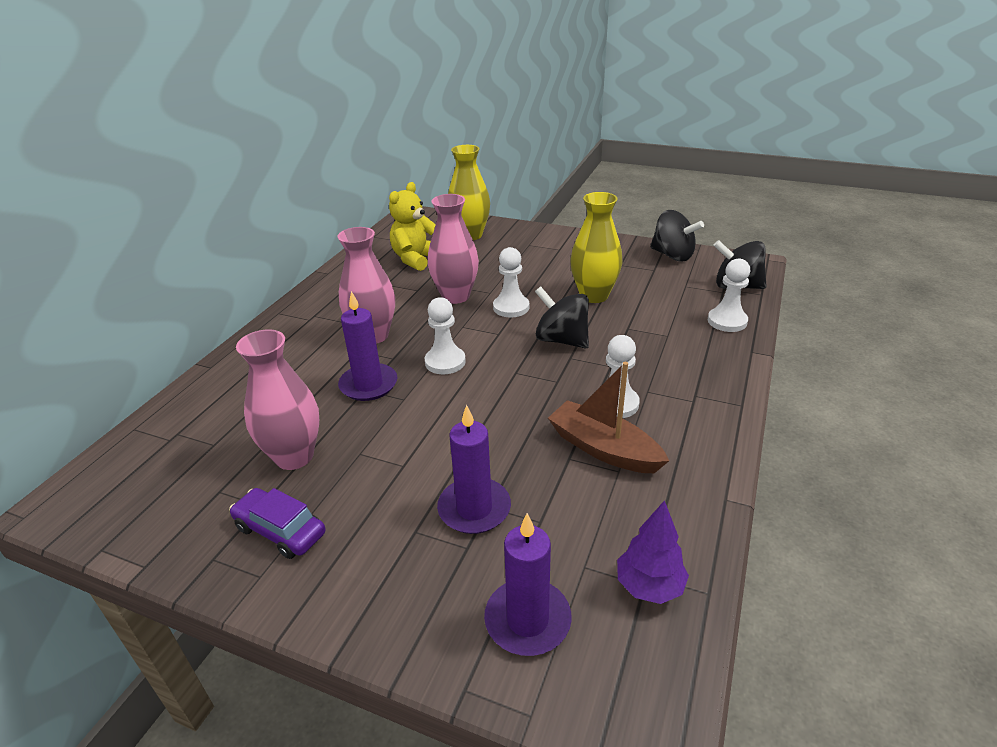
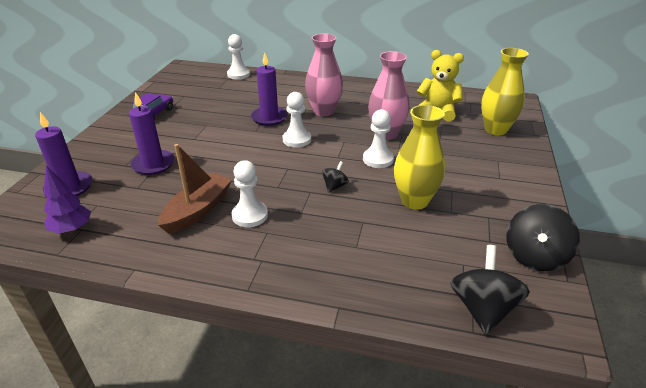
camera: 80 degrees right, 0 degrees up
(294, 456) = (206, 108): pink vase -> none
(561, 340) = (334, 186): black spinning top -> black spinning top, size x0.53
(727, 321) = (395, 292): white pawn -> white pawn (238, 74)

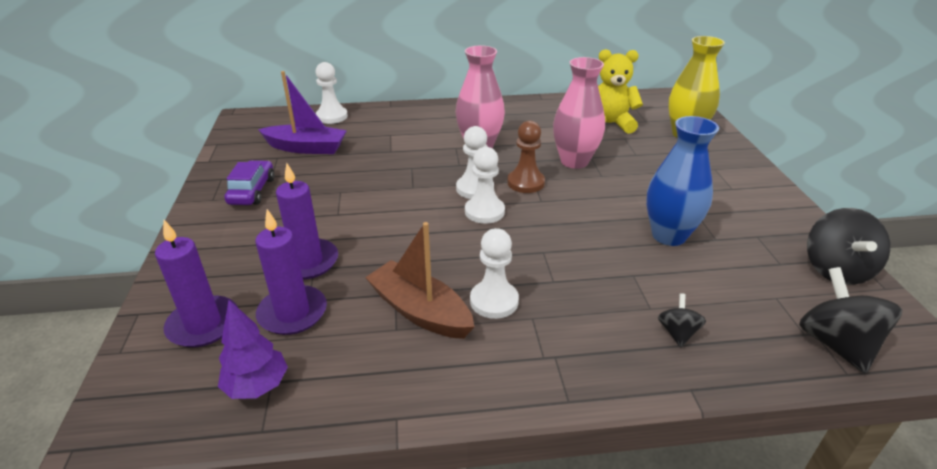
camera: 20 degrees left, 0 degrees up
(198, 210) = (420, 311): brown boat -> brown boat turned 60 degrees counterclockwise
(206, 93) = (306, 148): none -> purple boat
(269, 118) = (418, 167): purple candle -> purple candle (292, 313)
(334, 186) = (567, 238): black spinning top -> black spinning top (677, 333)
(336, 142) = (526, 183): none -> brown pawn
(378, 159) = (589, 194): white pawn -> white pawn (484, 211)
(414, 201) = (668, 235): yellow vase -> blue vase

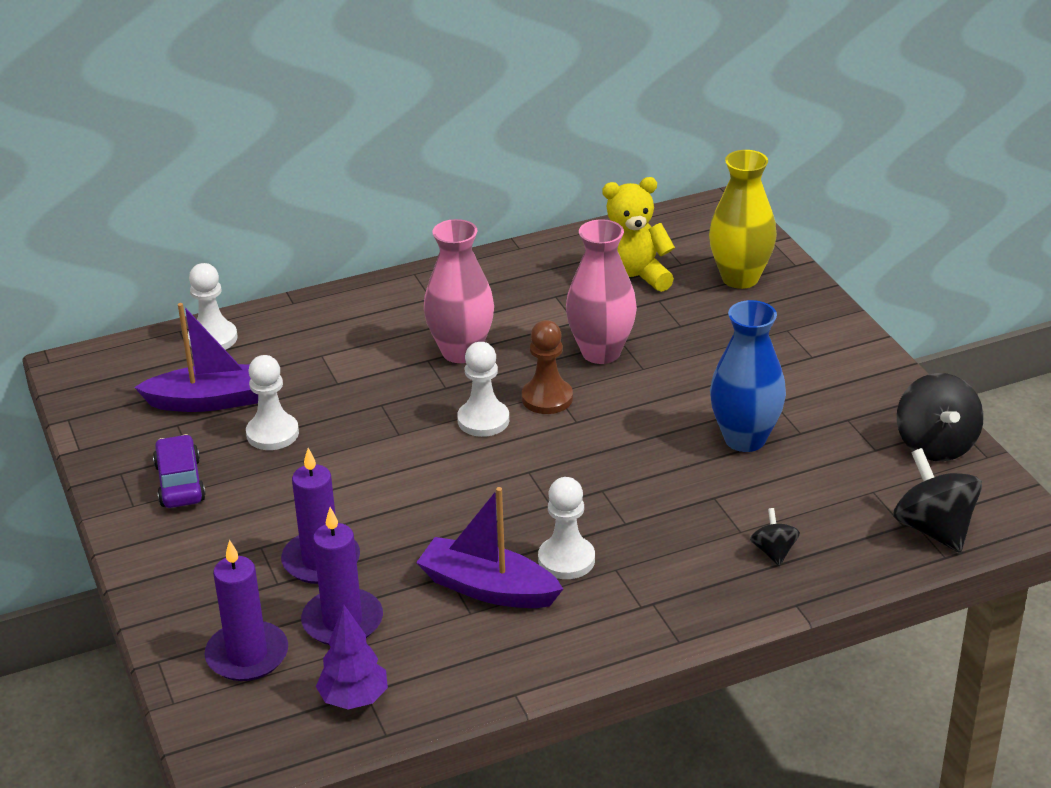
camera: 15 degrees left, 0 degrees up
(420, 311) = (488, 588): brown boat -> purple boat
(484, 211) = (510, 451): white pawn -> white pawn (272, 434)

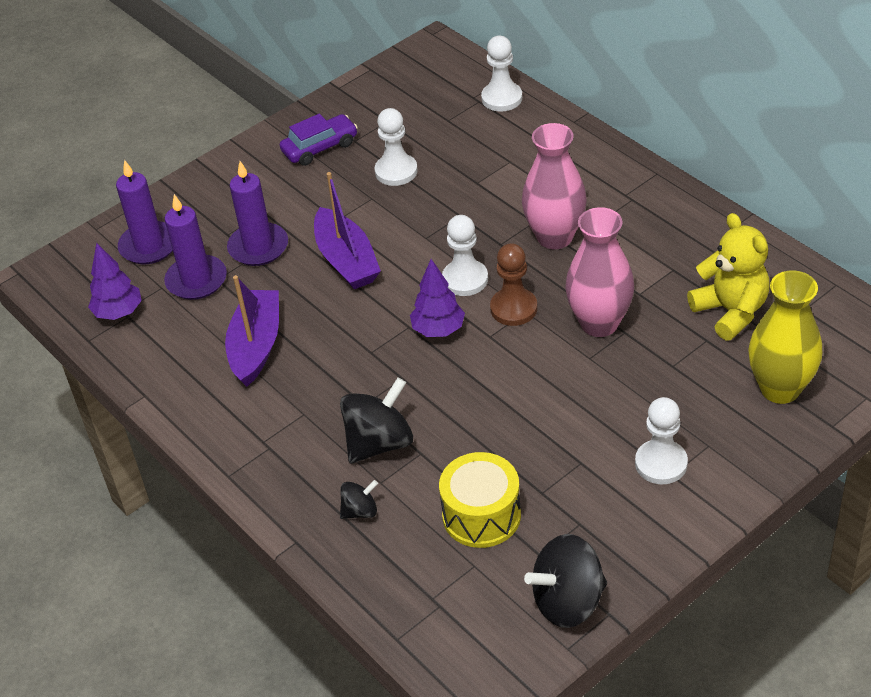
camera: 75 degrees right, 10 degrees up
(210, 401) = (422, 126): purple boat -> purple boat (346, 260)
(547, 452) = (438, 330): none -> purple tree
(566, 560) = (304, 381): white pawn -> white pawn (661, 463)
(745, 439) = (513, 454): blue vase -> none
(813, 474) = (481, 515): none -> yellow drum
(934, 529) = (434, 623): black spinning top -> black spinning top (379, 443)

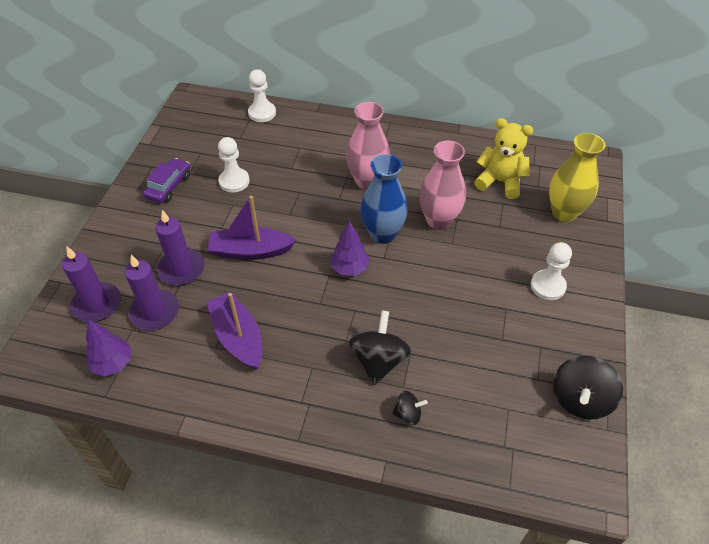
camera: 40 degrees left, 5 degrees up
(346, 260) = (251, 251): purple boat -> purple boat turned 150 degrees clockwise
(360, 511) = (408, 414): black spinning top -> black spinning top turned 60 degrees clockwise
(465, 279) = (337, 229): white pawn -> none
(481, 515) = (483, 373): yellow drum -> none
(513, 308) = (382, 234): brown pawn -> blue vase

